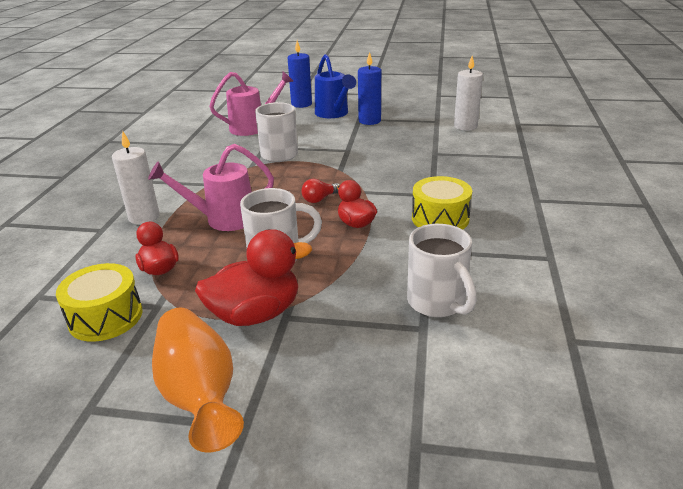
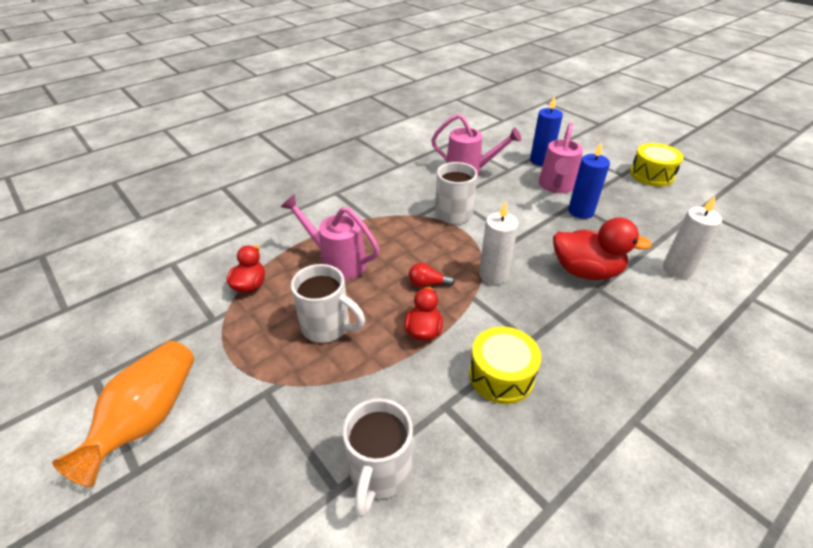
camera: 40 degrees right, 10 degrees up
(105, 317) = (180, 308): yellow drum -> yellow drum (651, 175)
(144, 217) = (295, 228): white candle -> white candle (493, 275)
(256, 314) = (252, 374): red duck -> red duck (586, 271)
(333, 114) = (556, 186): blue watering can -> pink watering can

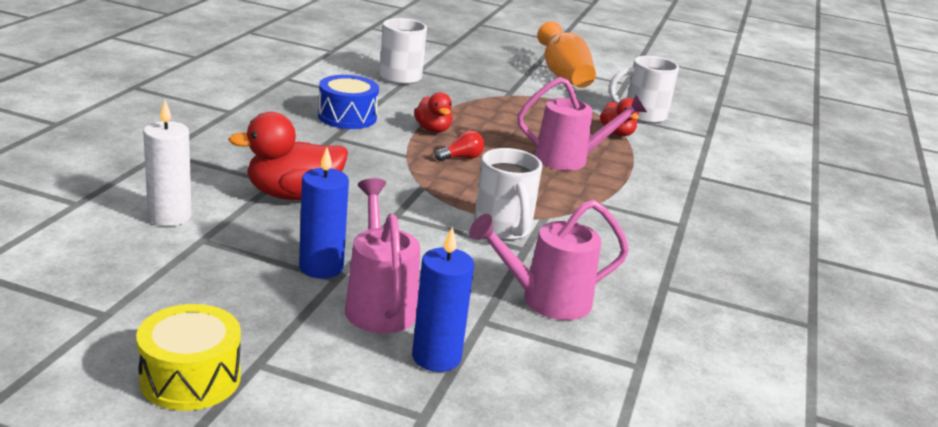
camera: 145 degrees right, 15 degrees down
(328, 327) = (514, 121): white mug -> white mug (642, 115)
(493, 275) = (400, 175): white candle -> none
(501, 375) = (347, 117): yellow drum -> blue drum

